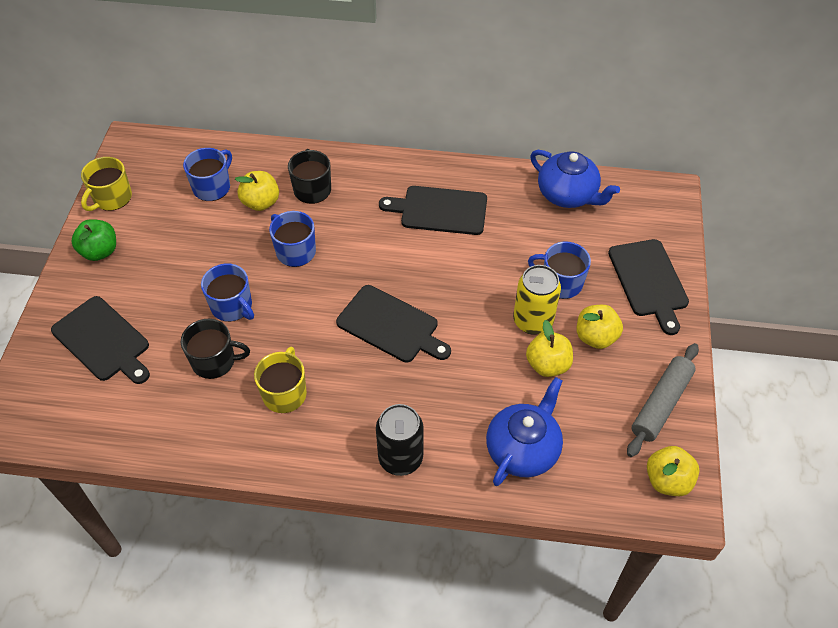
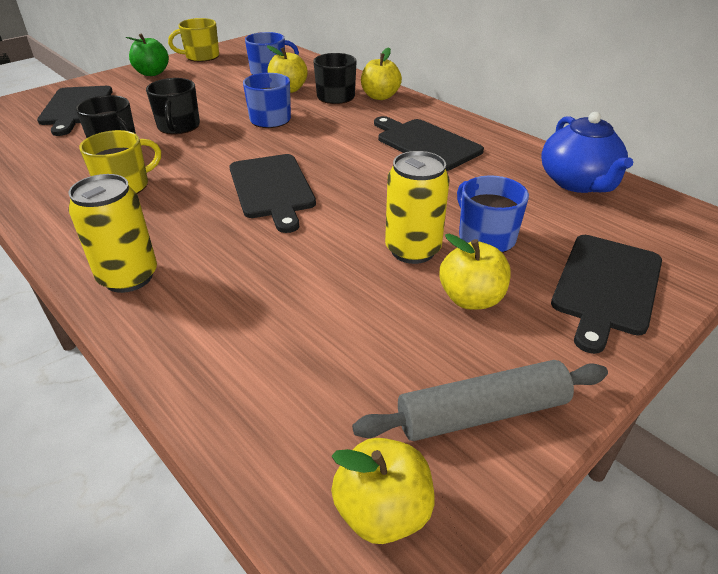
camera: 40 degrees right, 15 degrees down
(232, 306) = (178, 126): blue mug -> black mug
(400, 458) = (128, 277): black can -> yellow can
(523, 449) = (247, 345): blue teapot -> none
(547, 365) = (380, 291): yellow apple -> yellow apple (380, 96)

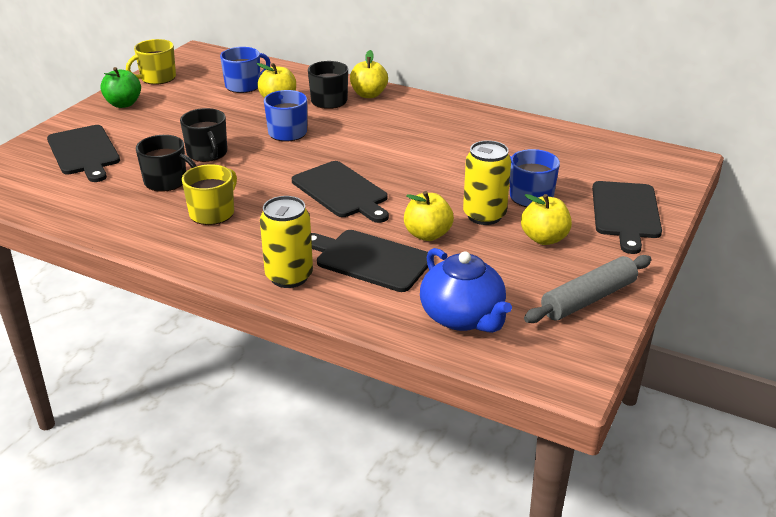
camera: 20 degrees left, 5 degrees down
(382, 511) = (562, 356): yellow apple -> yellow apple (427, 234)
(426, 143) = (438, 132): black cutting board -> black cutting board (370, 259)
(578, 182) = (573, 144): blue teapot -> blue teapot (463, 317)

